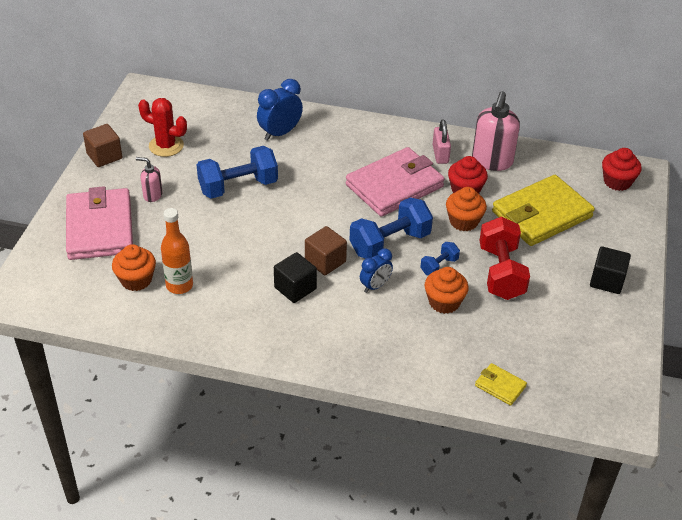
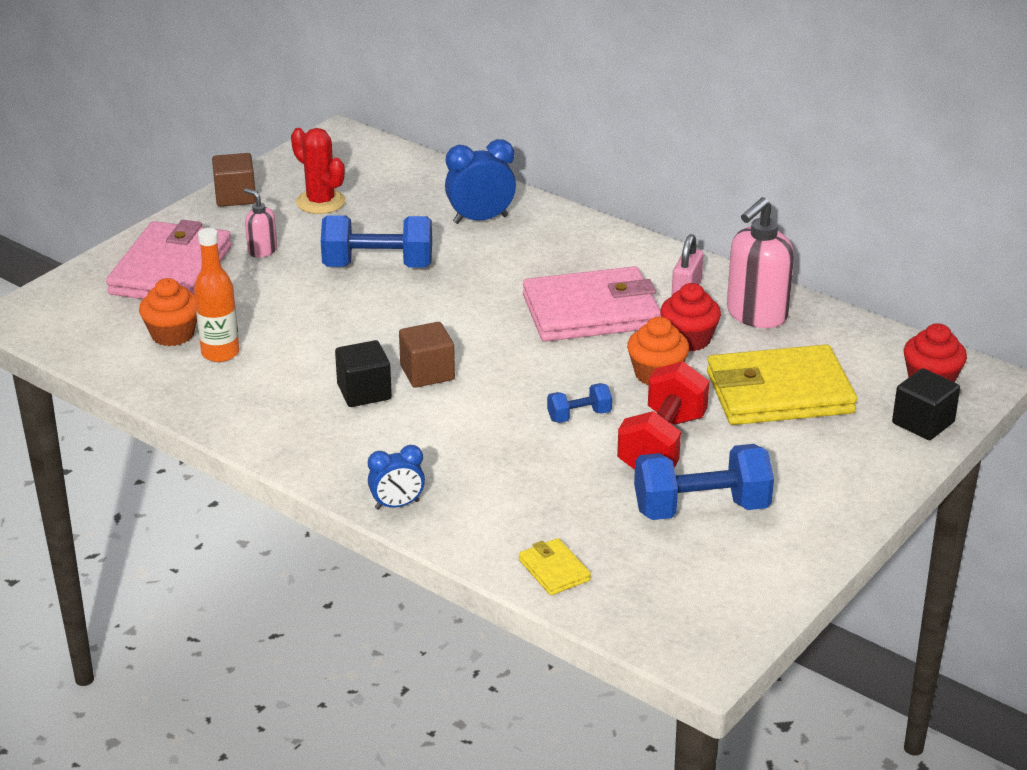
camera: 25 degrees right, 10 degrees down
(375, 286) = (472, 416): blue clock -> blue clock (397, 505)
(390, 243) = (531, 374): blue dumbbell -> blue dumbbell (701, 509)
(444, 302) = (553, 457): orange cupcake -> none
(607, 281) = (813, 493): black cube -> black cube (923, 423)

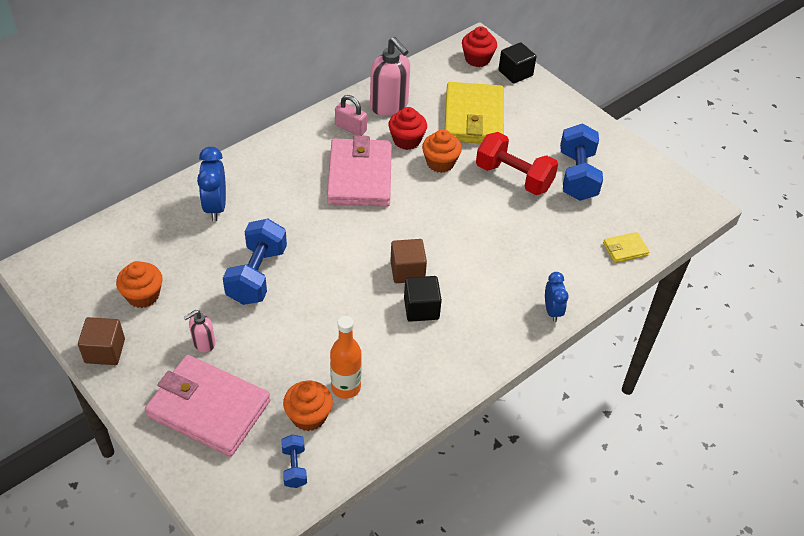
camera: 80 degrees left, 15 degrees up
(320, 202) = (143, 295): red cactus -> orange cupcake
(579, 416) = (476, 207): blue dumbbell -> blue dumbbell (294, 467)

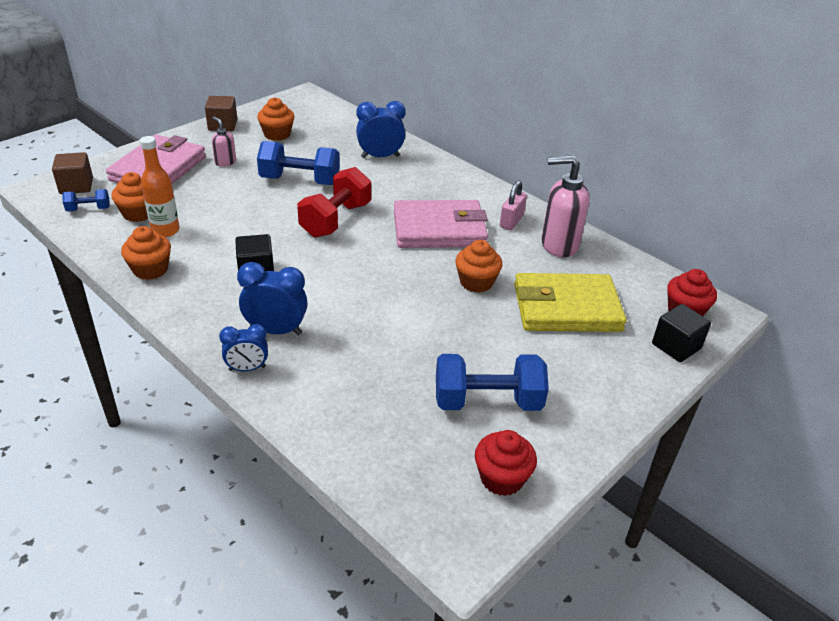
camera: 85 degrees right, 10 degrees down
(389, 106) = (559, 245): pink soap dispenser -> pink soap dispenser turned 45 degrees clockwise
(406, 140) = (506, 258): red cupcake -> red cupcake (501, 478)
(407, 271) = (307, 262): brown cube -> brown cube (76, 186)
(415, 392) = (150, 269): none -> orange cupcake
(505, 293) = (276, 331): none -> blue clock
(514, 177) = (468, 341): red dumbbell -> red dumbbell (335, 220)
(625, 249) = (354, 445): yellow wallet -> none

